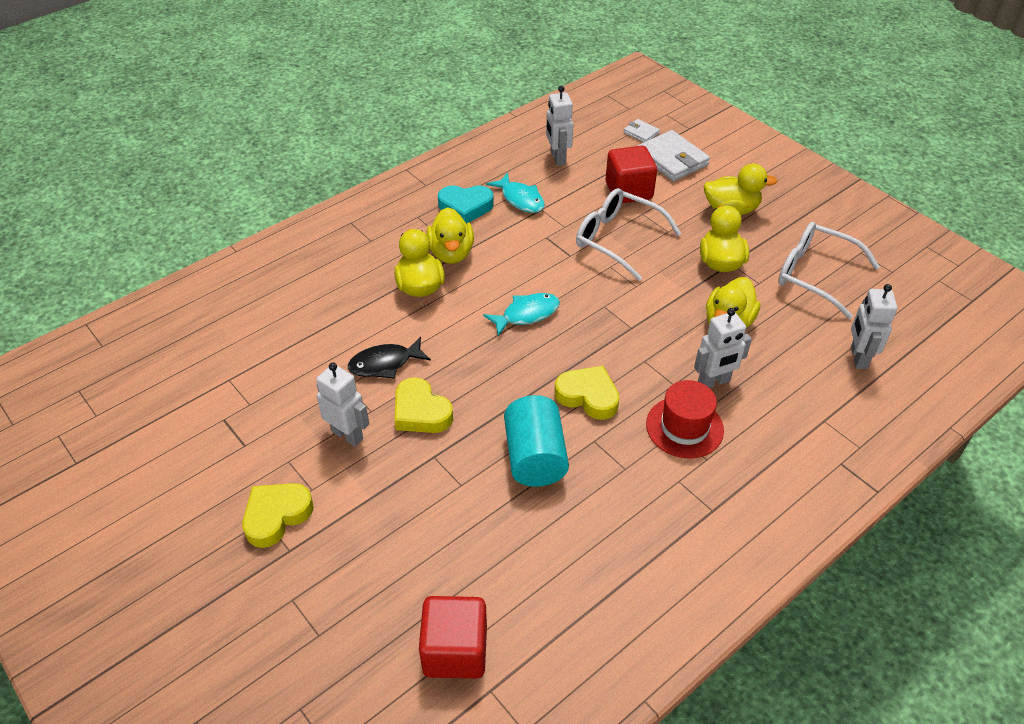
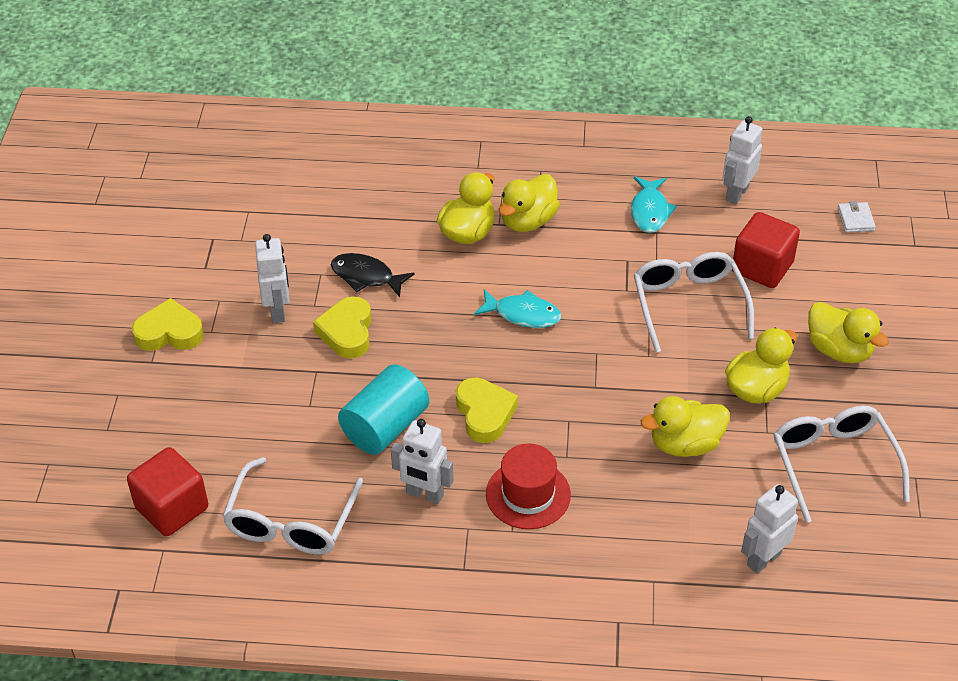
camera: 45 degrees right, 0 degrees up
(465, 207) = (592, 188): turquoise heart -> none
(558, 580) = (291, 522): none -> white glasses
(672, 159) = (849, 264): white wallet -> none
(714, 382) = (603, 480): white robot -> white robot (424, 494)

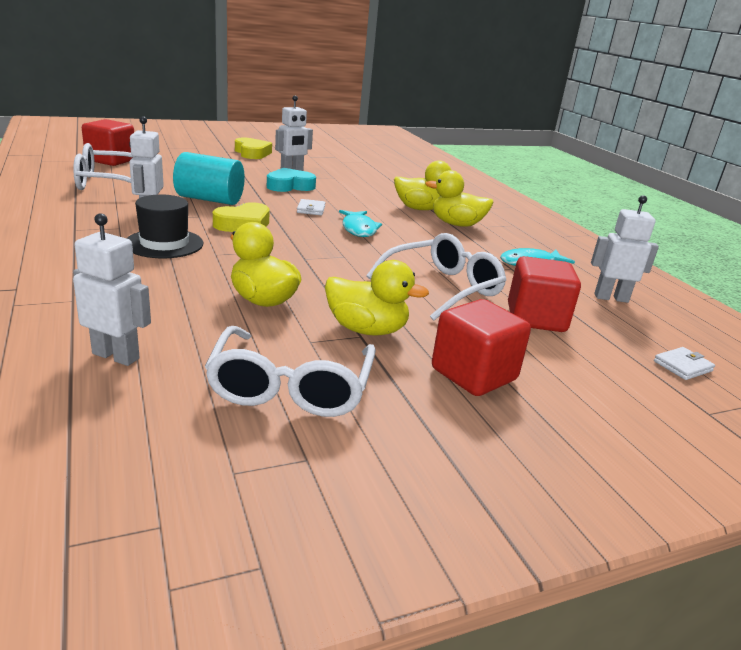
camera: 60 degrees right, 20 degrees down
(347, 332) = (290, 186): yellow heart -> turquoise heart
(366, 276) = (344, 187): black fish -> none
(446, 337) = (311, 209): none -> white wallet
(528, 494) = (164, 244): red hat -> black hat
(833, 463) = (291, 388): white glasses -> white glasses turned 135 degrees clockwise
(839, 350) = (473, 374): yellow duck -> red cube

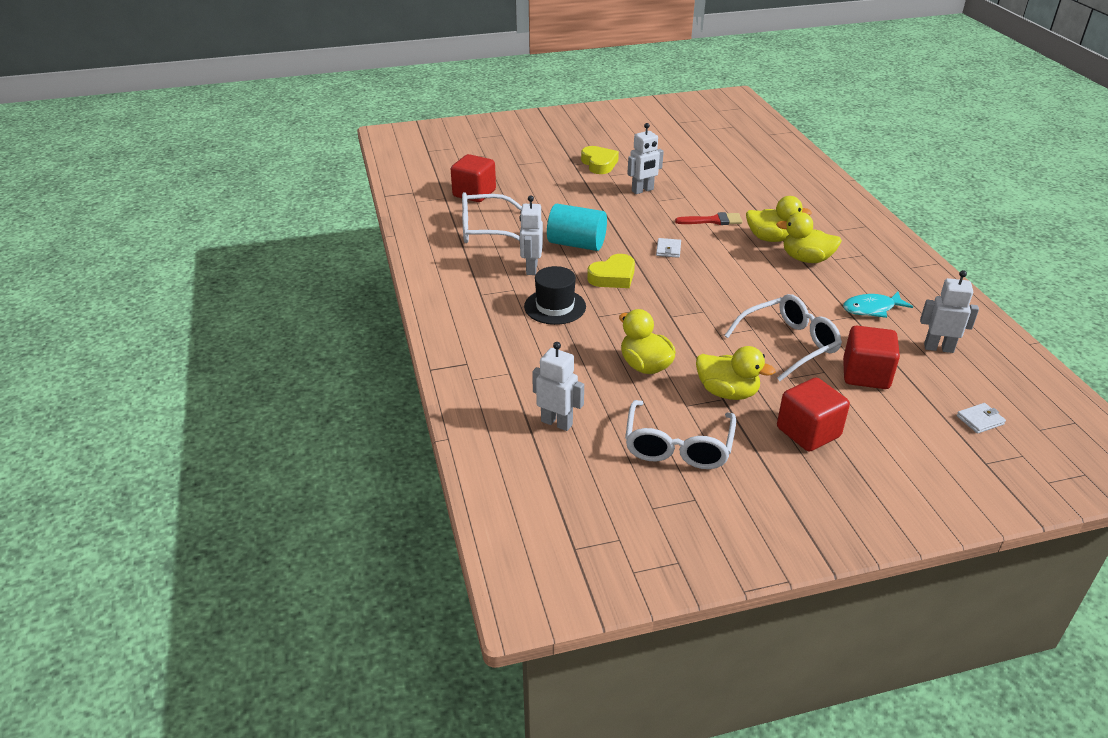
camera: 10 degrees right, 10 degrees up
(290, 186) = (644, 215): turquoise heart -> none
(359, 229) = (714, 274): turquoise fish -> none
(361, 194) = (713, 220): none -> red brush

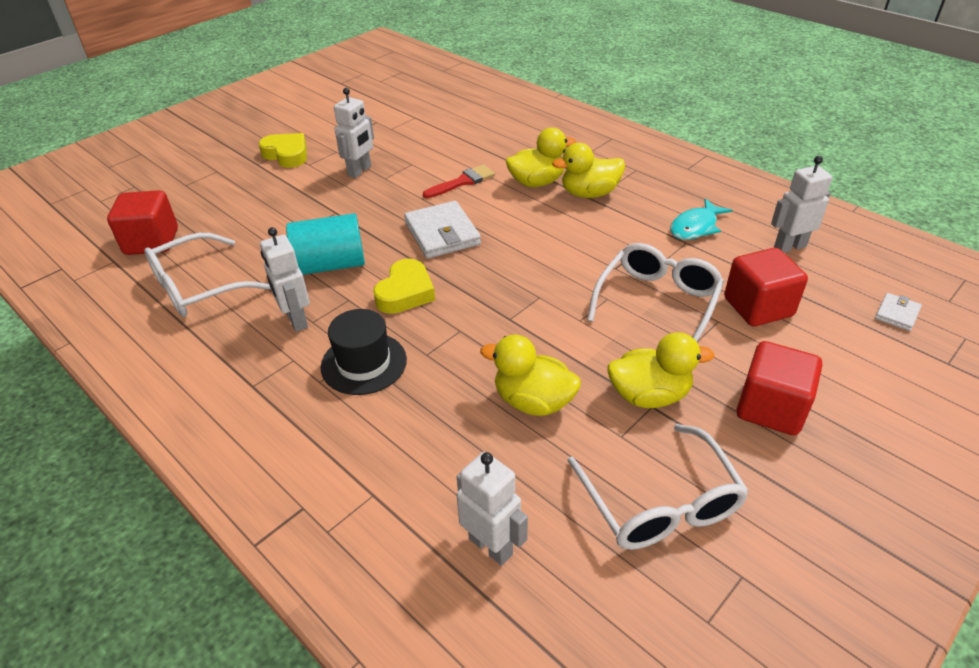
camera: 30 degrees left, 5 degrees up
(557, 423) = (491, 546): white robot -> white robot turned 45 degrees clockwise
(668, 250) = (442, 234): white wallet -> white wallet, size x1.98

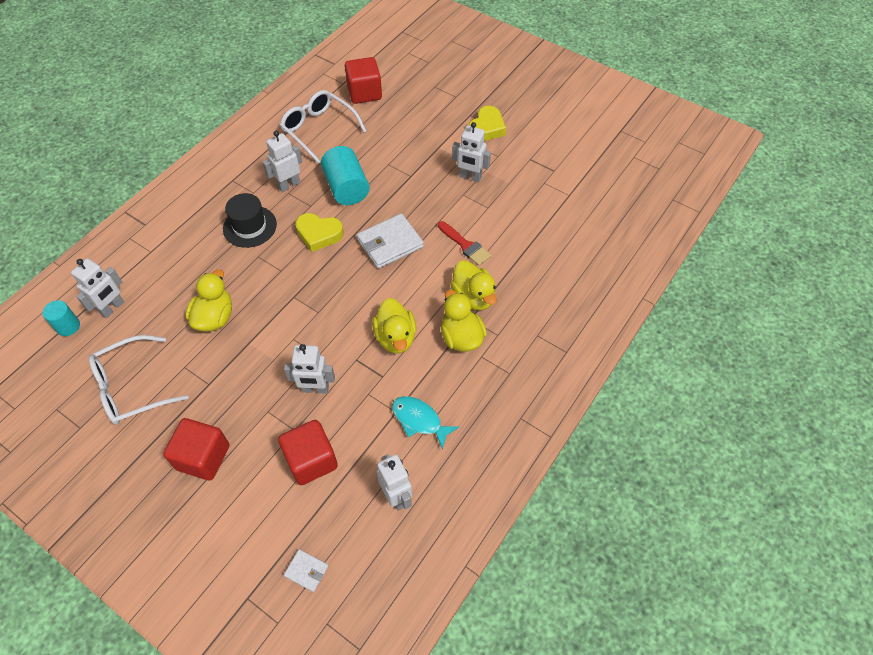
camera: 80 degrees right, 15 degrees up
(522, 622) = (68, 326): none -> turquoise cylinder
(649, 395) = (218, 382): yellow duck -> yellow duck (395, 337)
(657, 301) = (315, 389): white glasses -> white robot

